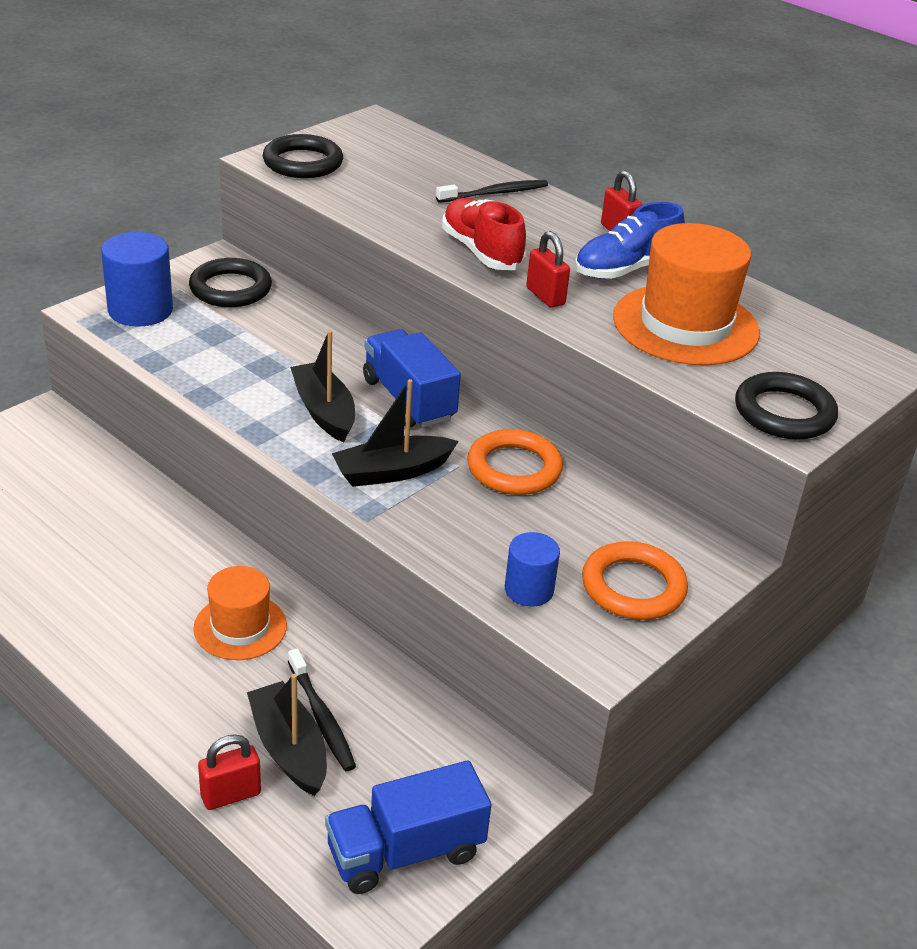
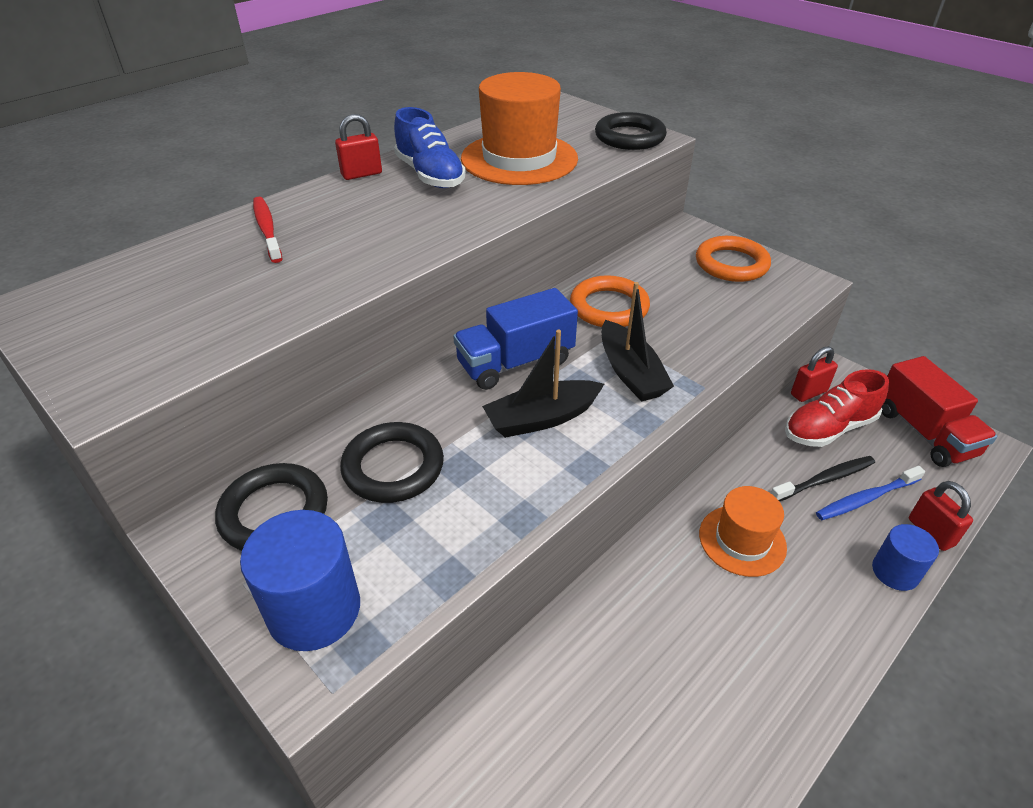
camera: 85 degrees left, 5 degrees up
(289, 749) = (866, 498): black boat -> blue toothbrush
(303, 163) = (132, 362): black ring -> black ring (393, 467)
(405, 852) = (924, 432): blue truck -> red truck
(481, 252) = (394, 240): red shoe -> red shoe (828, 428)
(494, 193) = (267, 229): black toothbrush -> red toothbrush
(529, 590) = (755, 306): blue cylinder -> blue cylinder (895, 572)
(545, 296) = (479, 212): red padlock -> red padlock (808, 393)

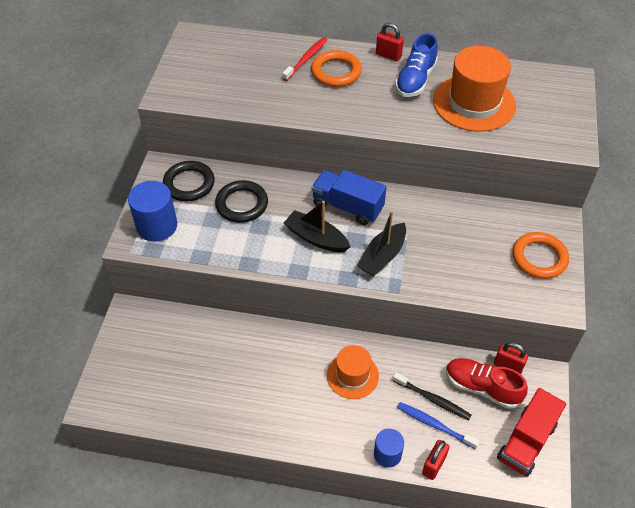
camera: 55 degrees right, 10 degrees up
(609, 307) = (432, 220): orange ring -> orange ring (336, 72)
(629, 137) = (560, 135): black ring -> none

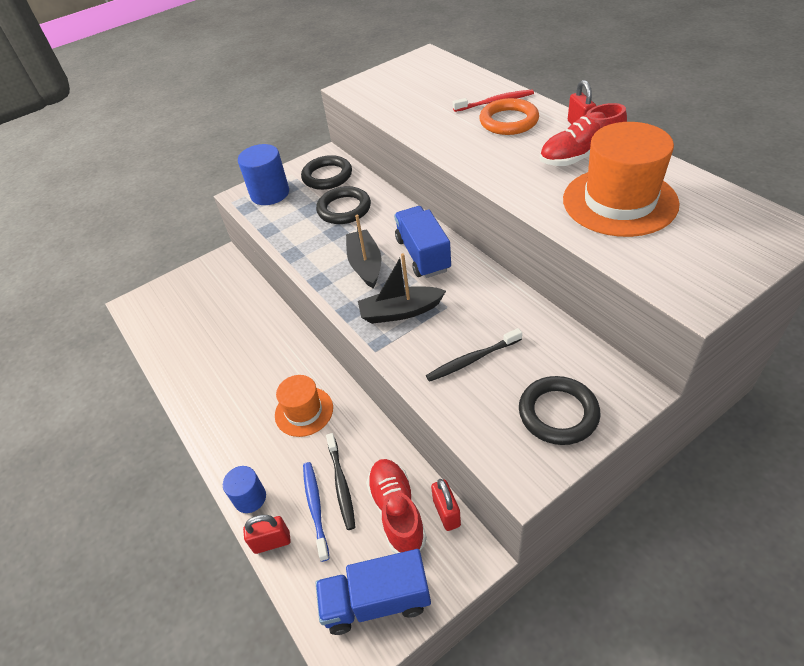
camera: 50 degrees right, 5 degrees down
(415, 80) = (580, 156): blue shoe -> red shoe
(462, 258) = (472, 359): none -> black toothbrush
(526, 441) = (377, 601): red truck -> blue truck
(539, 258) = (558, 413): orange ring -> black ring

